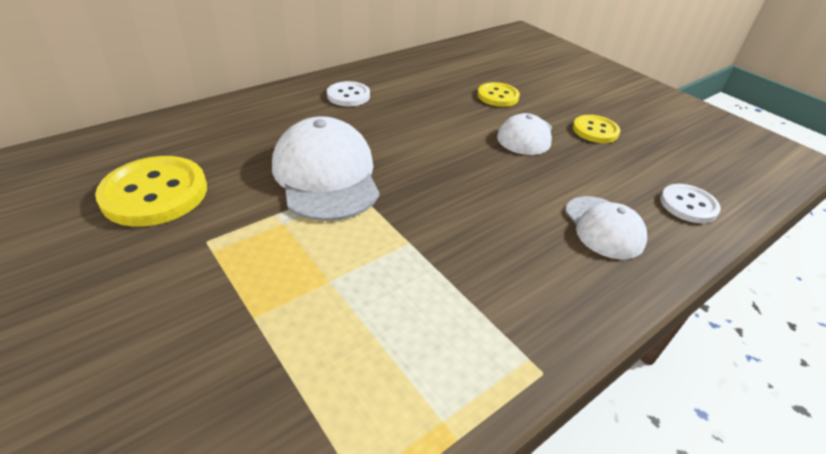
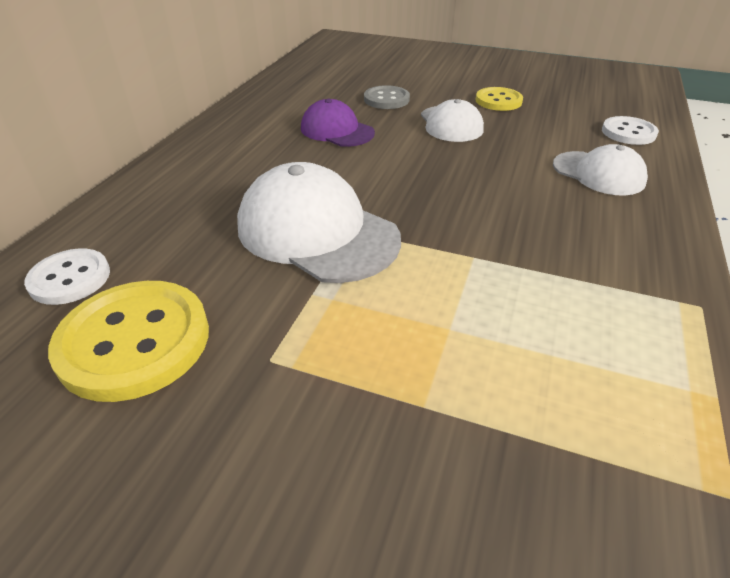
camera: 30 degrees left, 0 degrees up
(348, 95) = (240, 147): white button -> white button (70, 278)
(428, 107) = (337, 130): none -> purple cap
(498, 96) = (386, 99): yellow button -> grey button

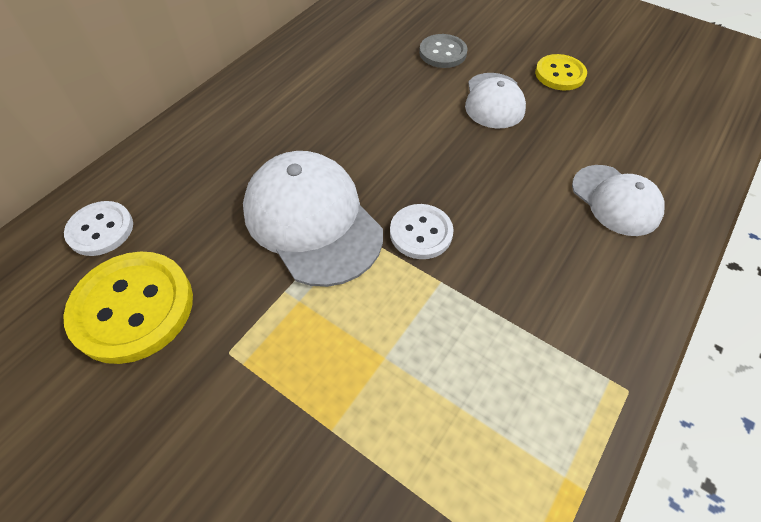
camera: 15 degrees right, 15 degrees up
(337, 130) = (377, 90): purple cap -> none
(628, 132) = (680, 147): white button -> white button (421, 233)

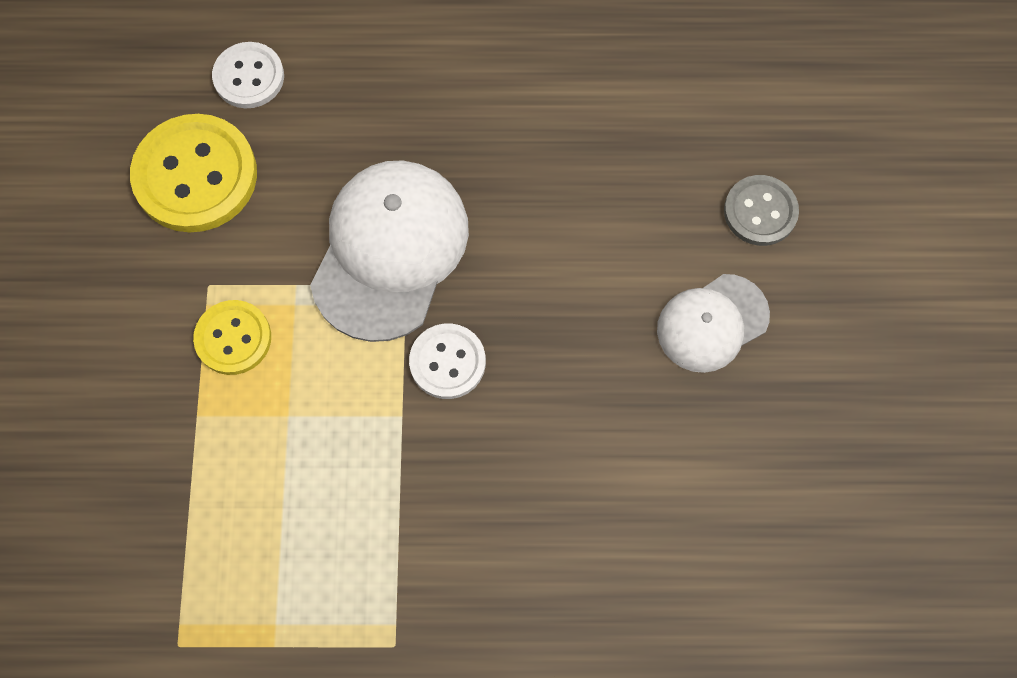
camera: 55 degrees right, 15 degrees up
(560, 74) = (829, 375): yellow button -> yellow button (233, 338)
(616, 200) = (639, 538): white cap -> none

